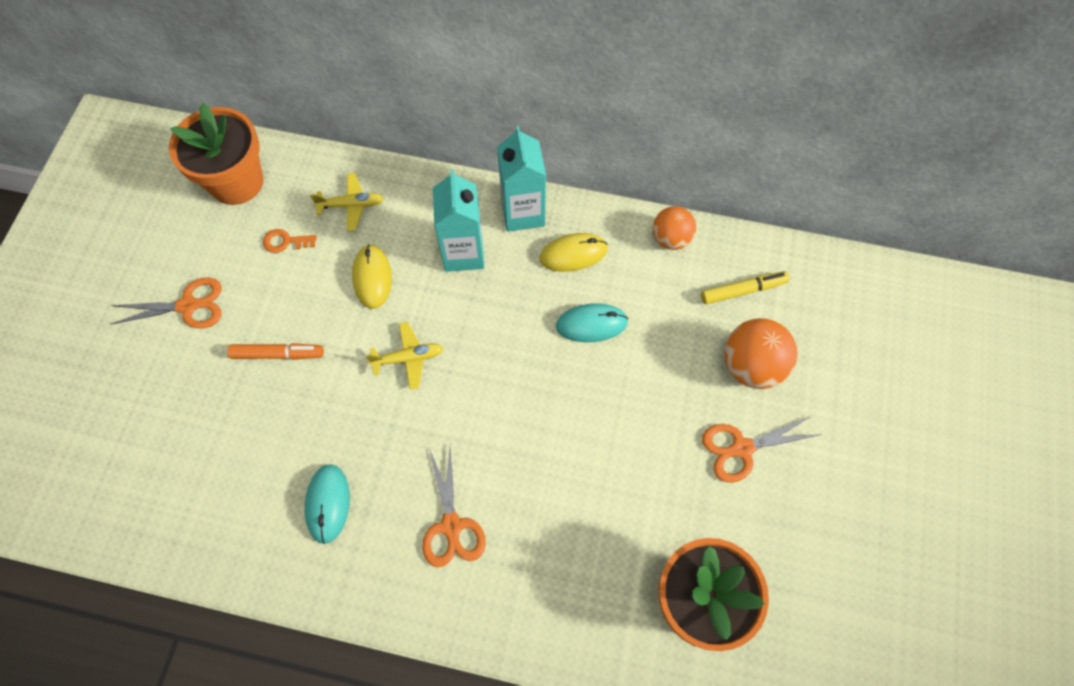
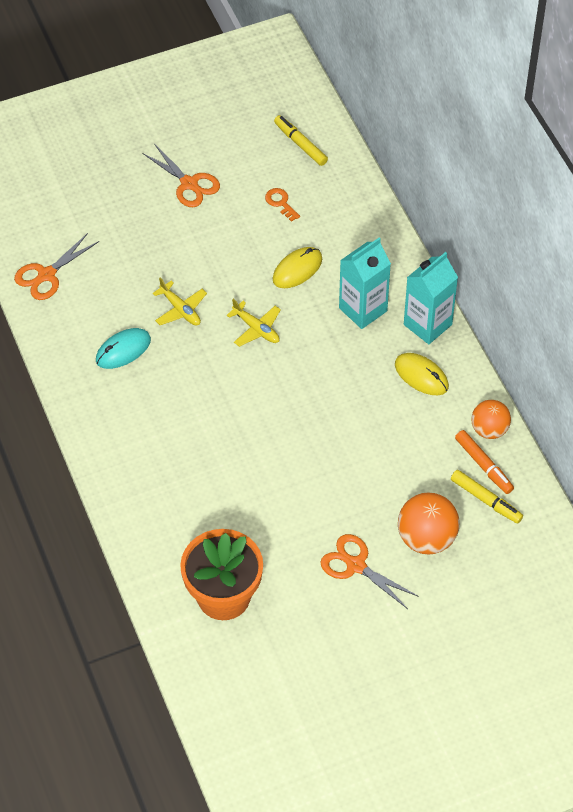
camera: 55 degrees right, 10 degrees down
(236, 182) = (300, 144): orange flower pot -> yellow marker
(278, 354) = (198, 255): orange marker -> orange marker (483, 465)
(351, 205) = (341, 220): yellow plane -> yellow plane (180, 309)
(451, 525) = (163, 426): orange scissors -> orange scissors (47, 275)
(591, 324) = (374, 420): turquoise mouse -> none

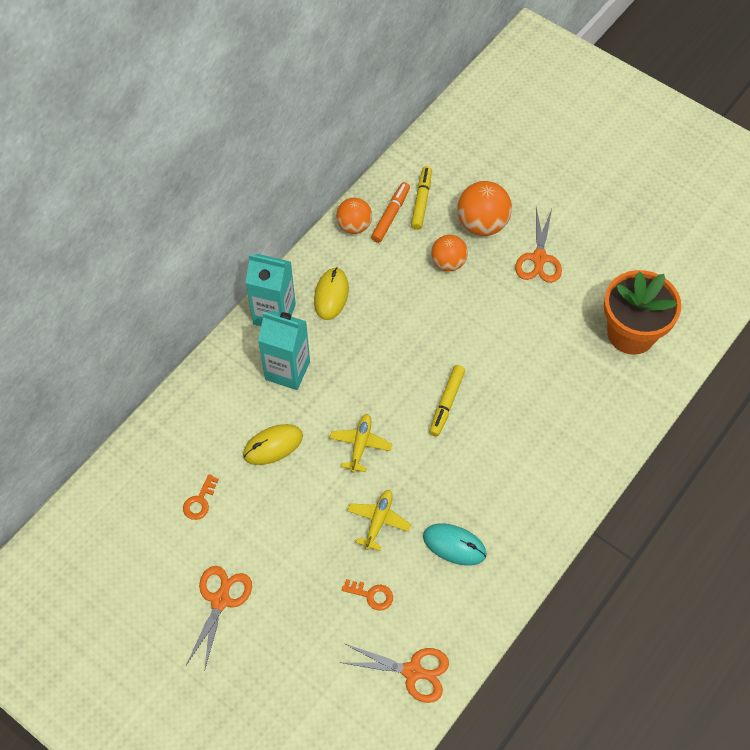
camera: 120 degrees left, 5 degrees up
(123, 277) = (372, 595): none -> orange key
(297, 269) = (273, 445): yellow mouse -> yellow mouse turned 45 degrees counterclockwise
(300, 144) = (113, 522): yellow marker -> yellow marker (446, 403)
(399, 485) = (448, 263): none -> orange ball

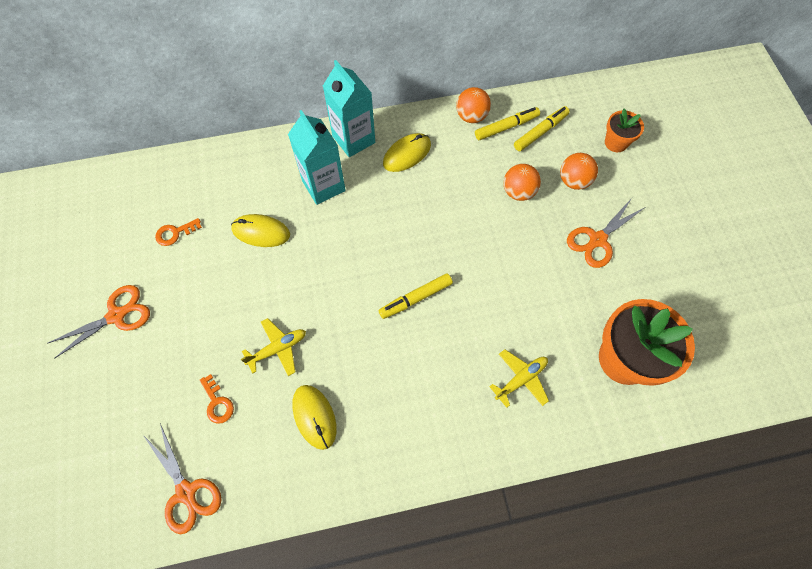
camera: 40 degrees right, 5 degrees up
(360, 445) = (321, 280): yellow plane -> yellow plane (521, 379)
(390, 215) = (506, 127): orange marker -> yellow marker
(454, 545) = (314, 416): turquoise mouse -> yellow mouse
(482, 224) = (574, 181): orange ball -> orange ball, size x0.66
(486, 170) = (616, 143): none -> orange flower pot

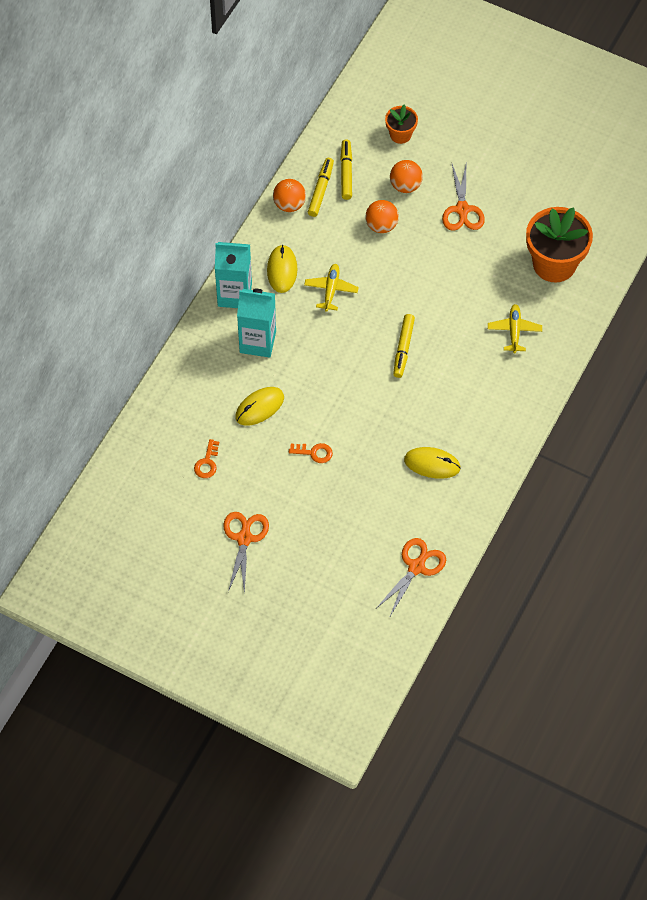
camera: 50 degrees left, 5 degrees down
(186, 492) = (416, 567): orange scissors -> orange scissors turned 60 degrees counterclockwise
(217, 403) = (370, 514): orange key -> orange key (314, 453)
(278, 349) = (364, 455): yellow plane -> yellow plane (331, 290)

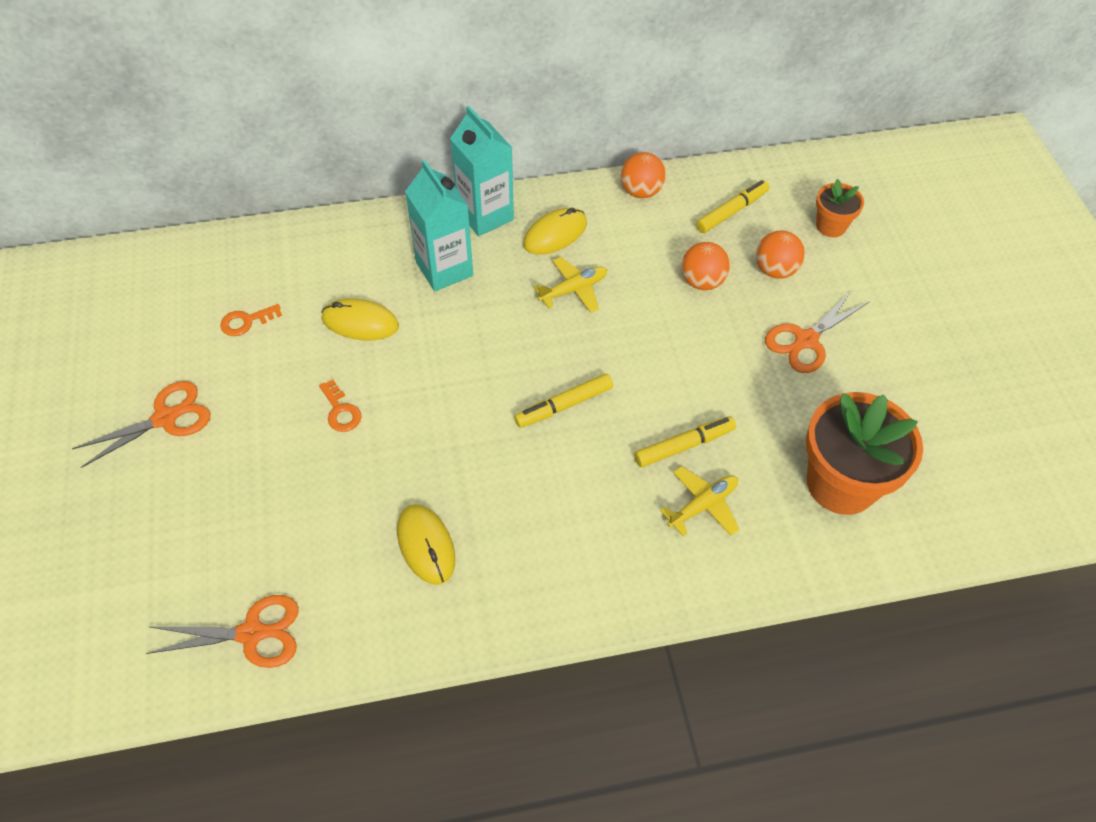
camera: 50 degrees right, 5 degrees down
(321, 190) = (686, 205): yellow marker -> yellow marker (684, 446)

